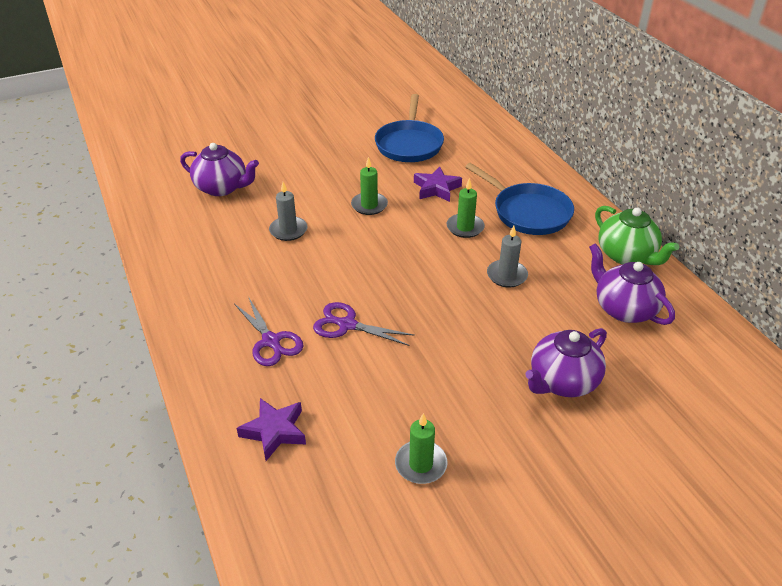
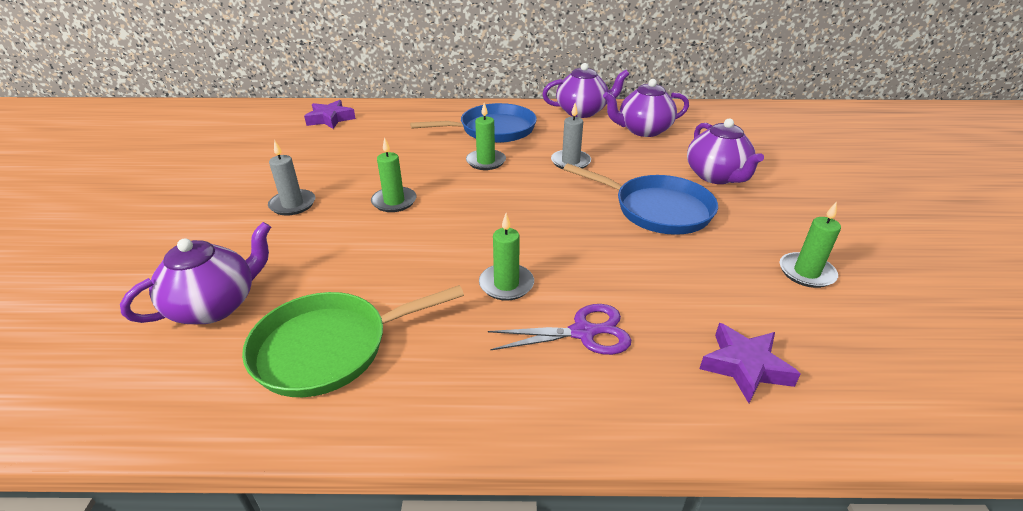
camera: 65 degrees left, 5 degrees down
(208, 242) = (329, 348): none -> green pan
(288, 230) = (379, 268): grey candle -> grey candle (293, 204)
(303, 291) = (506, 284): none -> green candle
(347, 325) = (586, 267): purple scissors -> none
(409, 144) = (317, 152): blue pan -> blue pan (657, 209)
(436, 188) = (410, 159): purple star -> purple star (330, 119)
(626, 255) = (582, 112): green teapot -> purple teapot

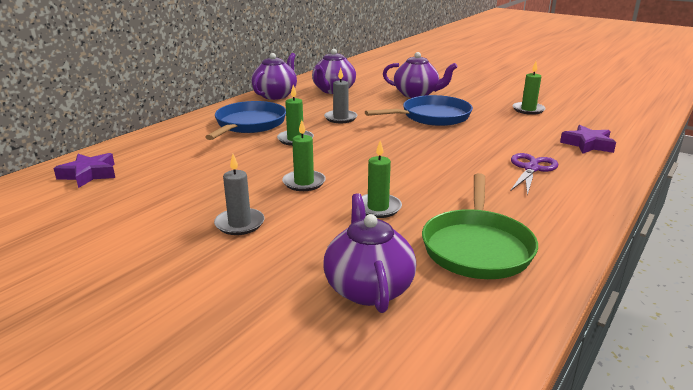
camera: 55 degrees left, 10 degrees down
(506, 284) = (463, 175): green candle -> green candle (378, 208)

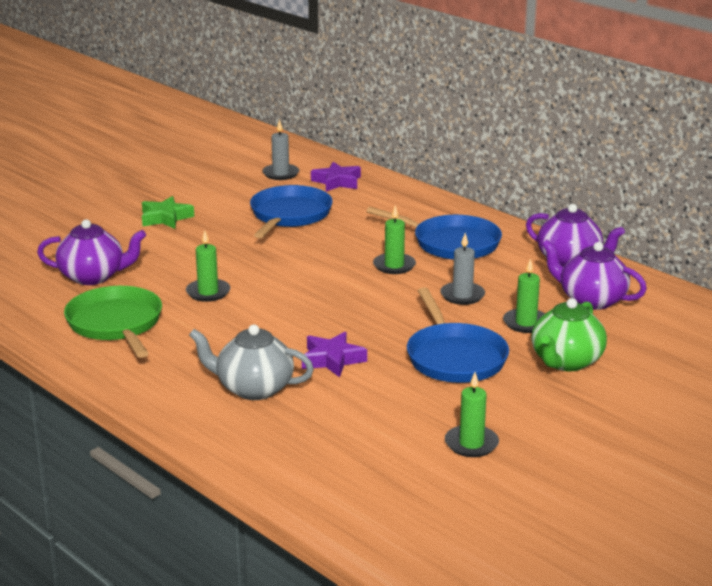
camera: 100 degrees right, 0 degrees up
(173, 265) = (165, 218): none -> green star
(179, 189) = (289, 215): none -> blue pan
(239, 224) = (212, 238): grey candle -> grey candle (280, 174)
(304, 183) = (277, 264): green candle -> green candle (526, 323)
(416, 94) = (566, 362): purple teapot -> green teapot
(477, 247) = (116, 324): green pan -> green pan turned 45 degrees clockwise
(531, 168) = (253, 388): purple scissors -> grey teapot
(587, 144) = (310, 451): purple star -> purple star (332, 359)

